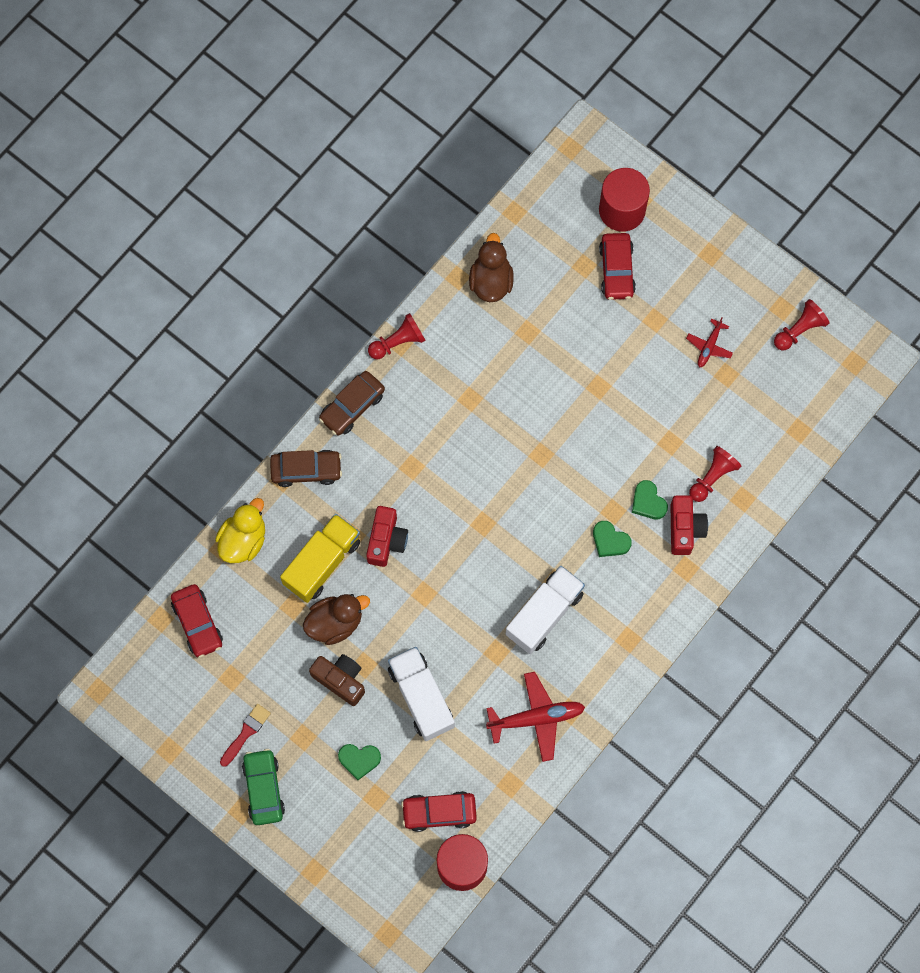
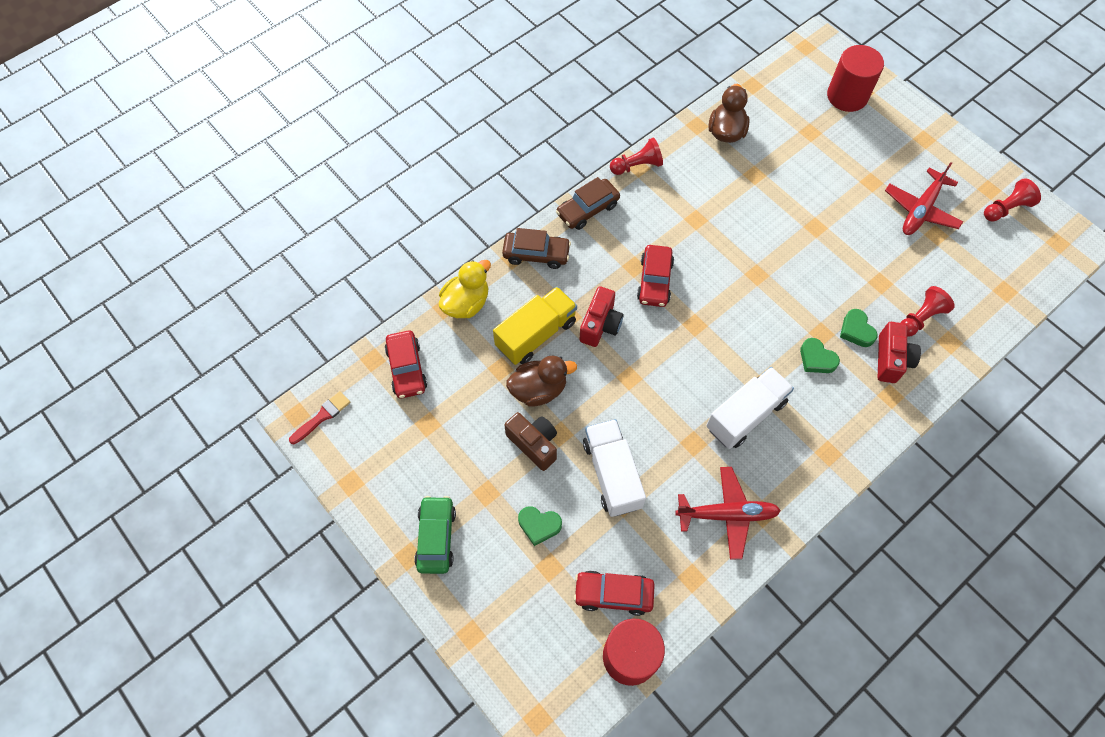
camera: 10 degrees right, 10 degrees down
(246, 733) = (430, 479): red brush -> red brush (322, 416)
(617, 270) = (839, 139): red car -> red car (655, 281)
(709, 346) = (921, 209): red plane -> red plane, size x1.78

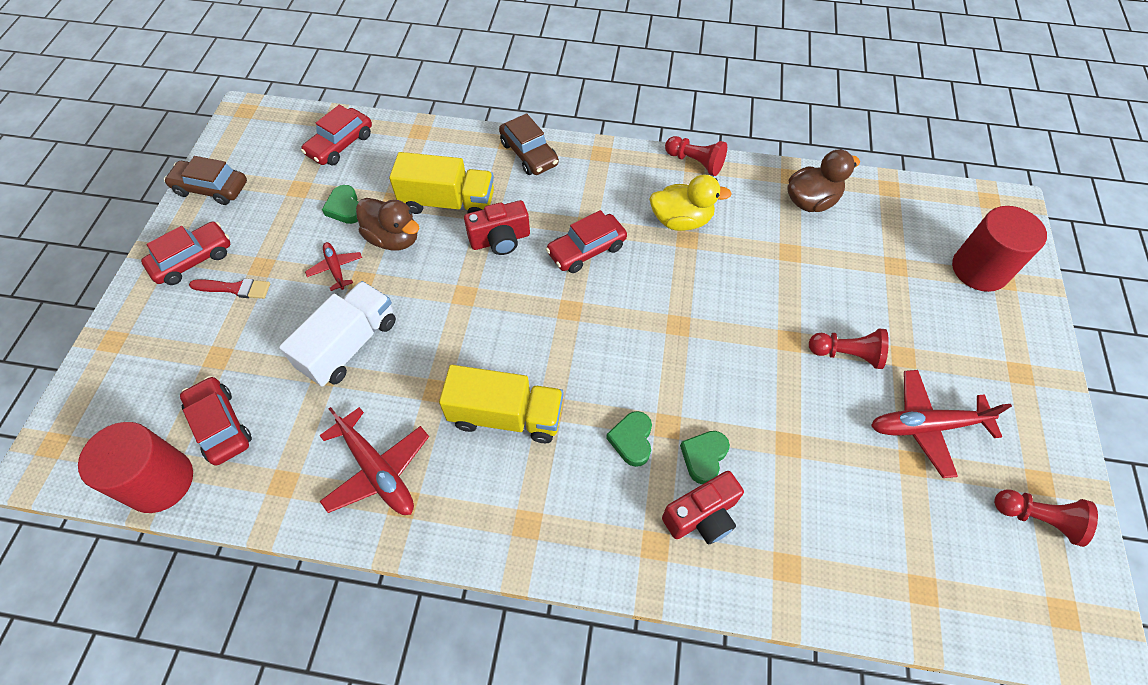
camera: 50 degrees right, 5 degrees down
(322, 416) = (255, 124): red brush -> red brush (234, 288)
(436, 537) = (193, 259): green car -> red car
(466, 303) = (436, 141): yellow duck -> yellow duck (681, 220)
(534, 444) = (336, 269): brown camera -> red plane
(539, 525) = (255, 323): green heart -> green heart (345, 208)
(587, 209) = (611, 158): brown car -> brown car (211, 188)
(745, 415) = (506, 416): white truck -> yellow truck
(920, 318) = (786, 514): red pawn -> red pawn (846, 354)

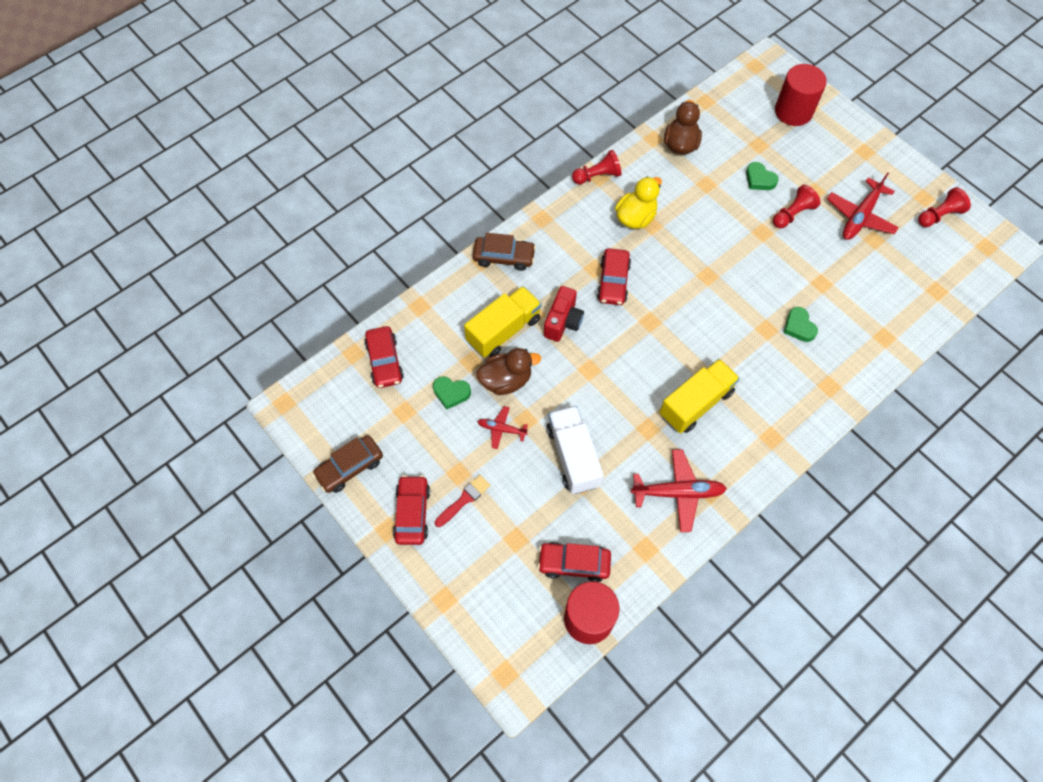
camera: 50 degrees left, 5 degrees up
(632, 440) = (761, 352): green heart -> green heart (759, 179)
(702, 516) = (830, 353): red camera -> none

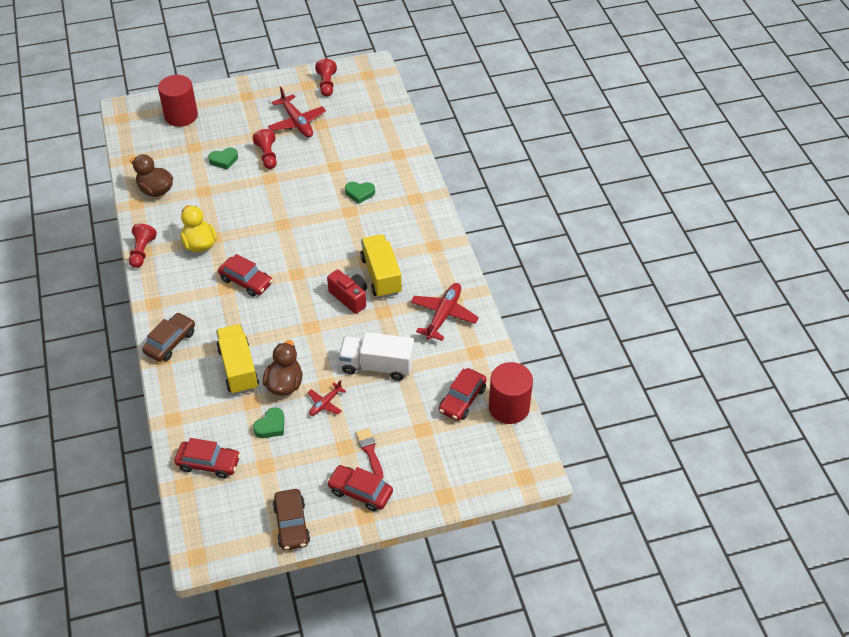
camera: 65 degrees left, 15 degrees down
(563, 322) = (258, 327): red camera -> red camera (350, 297)

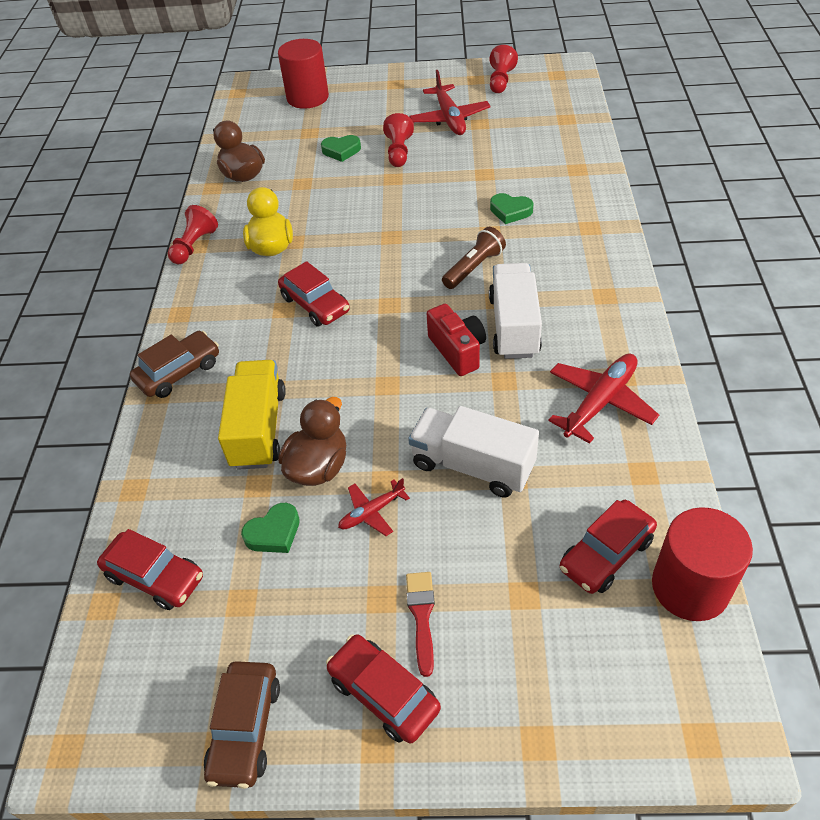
camera: 20 degrees right, 0 degrees up
(345, 239) = (474, 267): none -> brown flashlight
(381, 275) = (514, 326): yellow truck -> white truck

